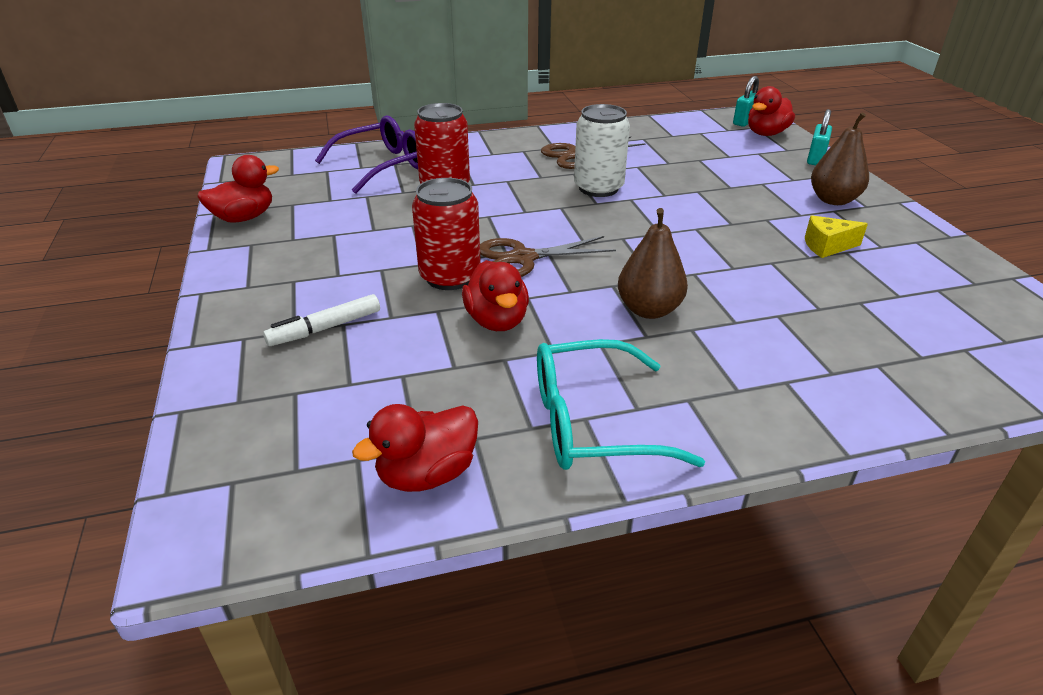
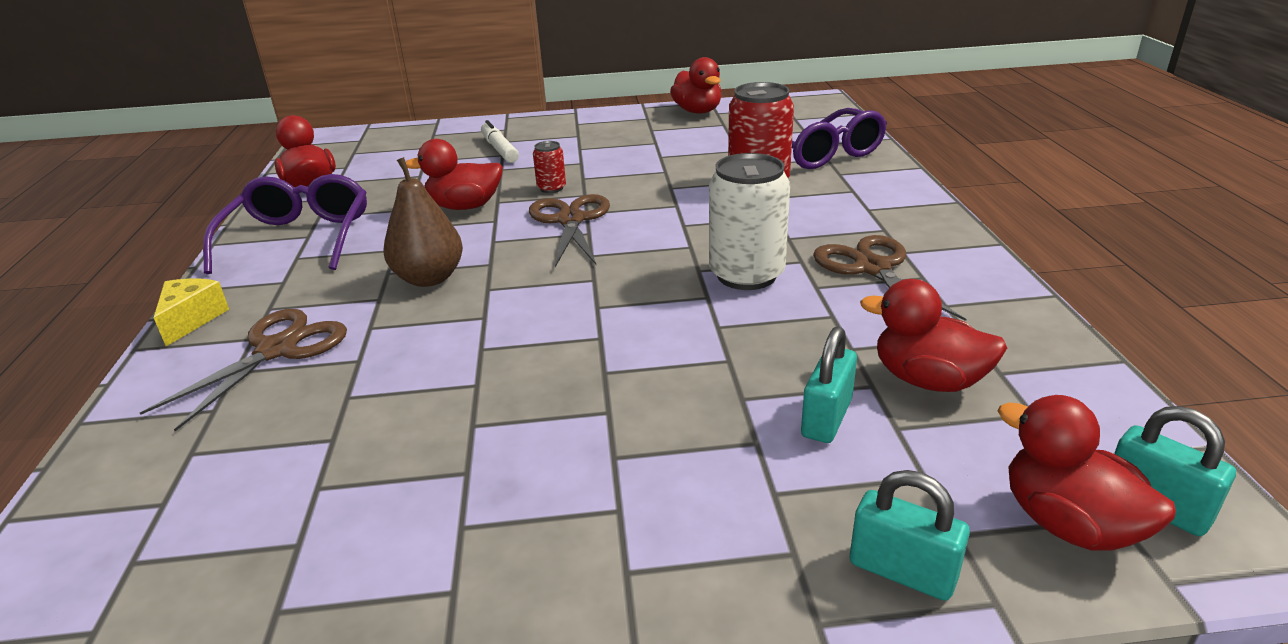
camera: 100 degrees right, 5 degrees down
(450, 277) = (551, 188): red can -> red can, size x0.49
(592, 423) = (299, 238): turquoise glasses -> purple glasses
(688, 148) = (928, 380): none -> red duck
(733, 169) = (826, 418): none -> turquoise padlock
(793, 360) = (277, 350): none -> brown scissors
(827, 246) = (492, 454): yellow cheese -> yellow cheese (192, 319)
(833, 200) = (663, 523): brown pear -> none

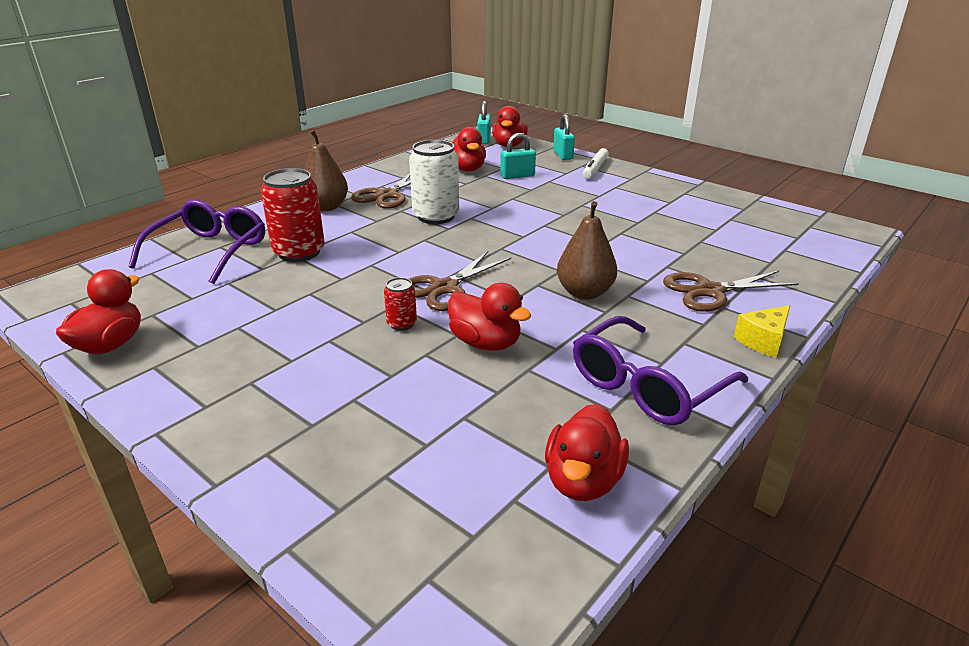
camera: 135 degrees left, 0 degrees up
(499, 149) = (342, 409): white marker -> white marker (595, 169)
(875, 222) = (326, 207): none -> brown pear

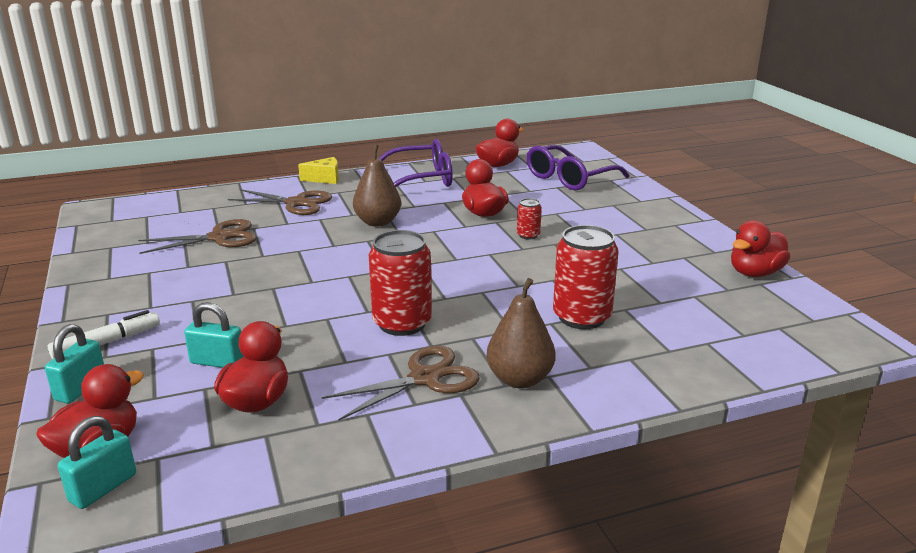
camera: 150 degrees left, 5 degrees down
(210, 251) = (681, 346): purple glasses -> purple glasses (569, 178)
(436, 216) = (402, 323): white can -> red can
(444, 288) = (474, 250): brown scissors -> brown scissors (219, 238)

